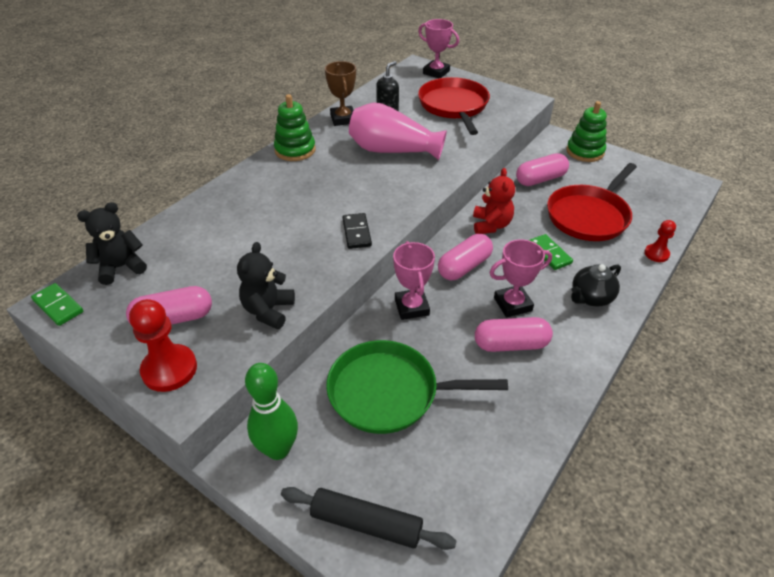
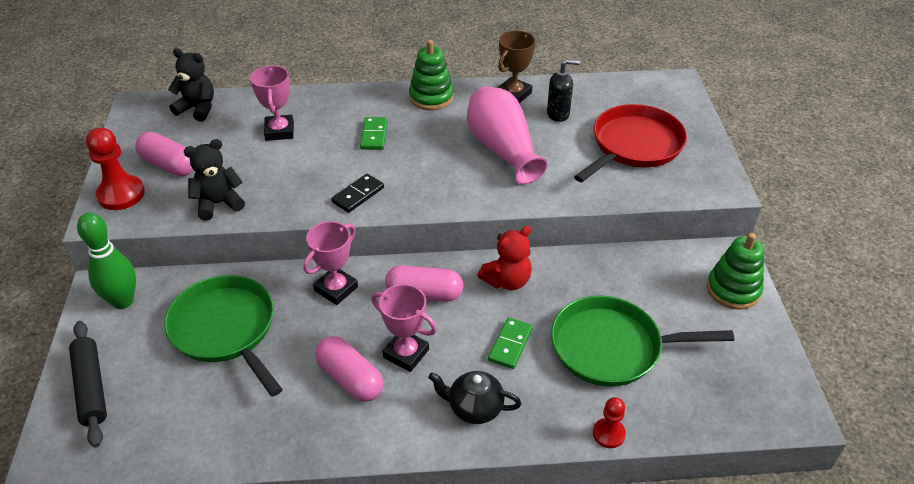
camera: 50 degrees right, 0 degrees up
(58, 306) = (136, 109): green domino -> green domino (374, 135)
(436, 72) = (682, 101): pink trophy -> pink trophy (279, 131)
(540, 179) = (630, 279): pink capsule -> none
(589, 216) = (611, 347): red pan -> green pan

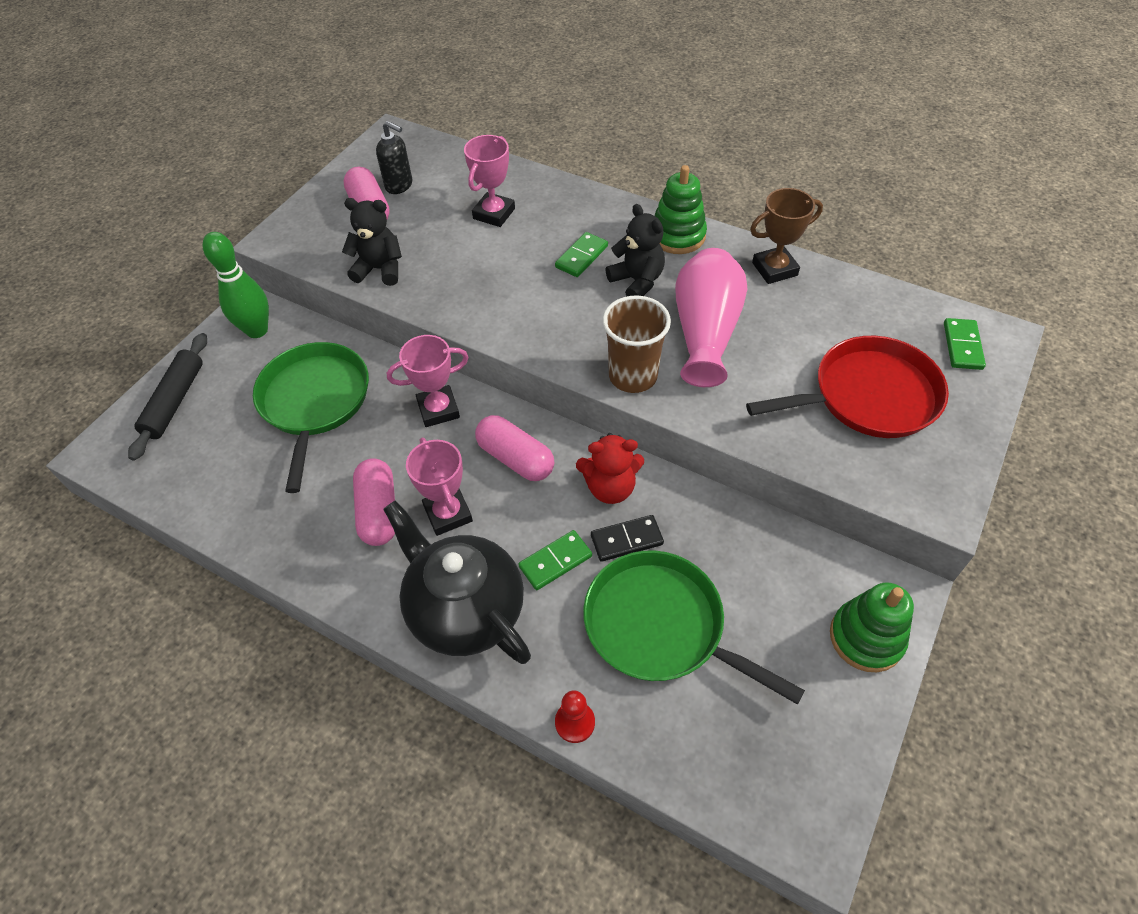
camera: 35 degrees right, 10 degrees up
(121, 194) = (308, 223): red pawn -> none
(197, 109) = (439, 158): black teddy bear -> black teddy bear (637, 281)
(358, 195) = (511, 318): black domino -> black domino (626, 539)
(474, 408) = (465, 610): black teapot -> black teapot, size x1.83
(478, 195) = (633, 376): none -> brown cup
(558, 114) = (807, 316): black soap dispenser -> black soap dispenser (399, 185)
(661, 96) = (962, 346): none -> green domino

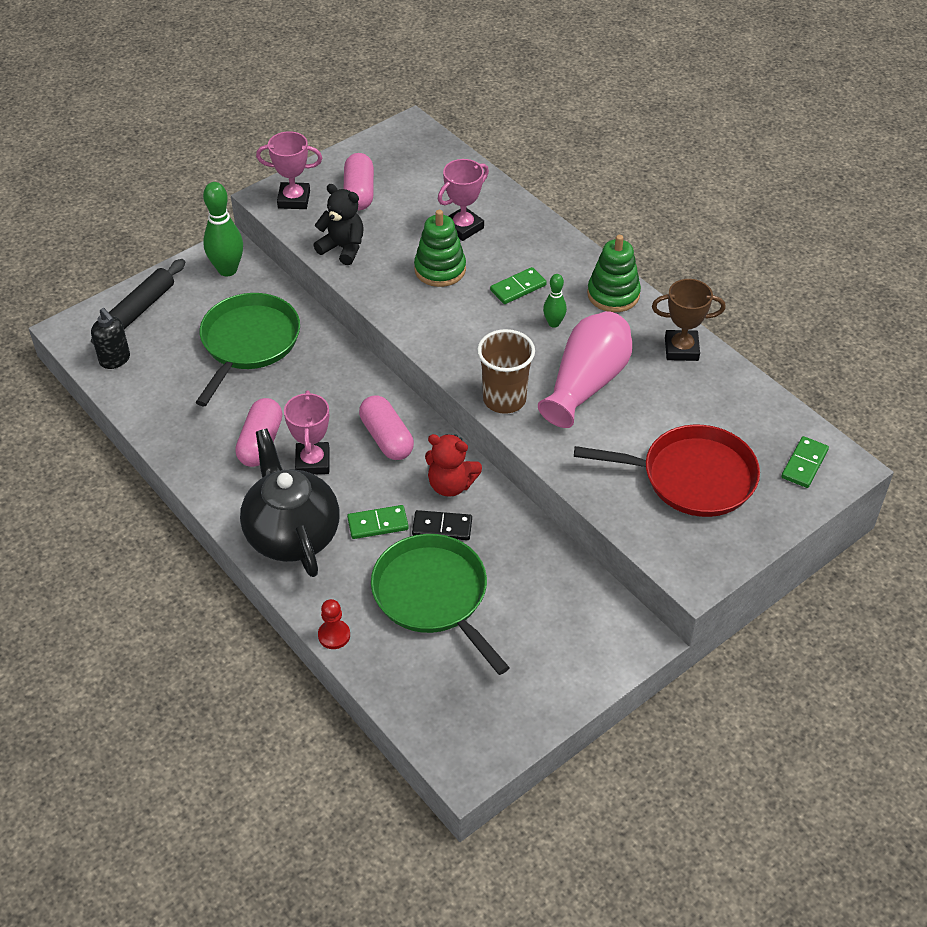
camera: 20 degrees right, 5 degrees down
(399, 185) = (394, 178): black soap dispenser -> black soap dispenser (115, 360)
(438, 409) = (344, 380): pink trophy -> pink trophy (294, 199)
(637, 281) = (553, 323): black teddy bear -> green bowling pin
(866, 638) = (589, 659): green stacking toy -> green stacking toy (440, 269)

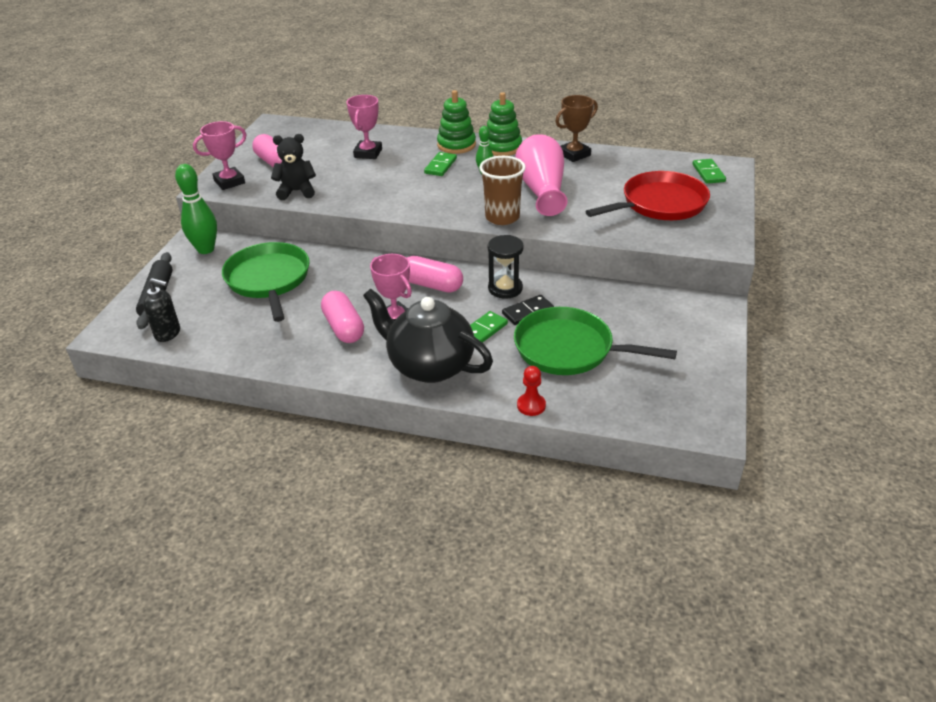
camera: 35 degrees left, 10 degrees down
(440, 269) = (378, 176): green stacking toy -> green stacking toy (456, 145)
(451, 485) = (505, 288): red teddy bear -> black hourglass

